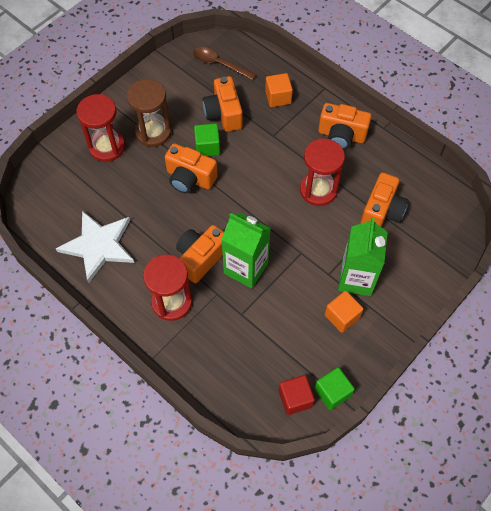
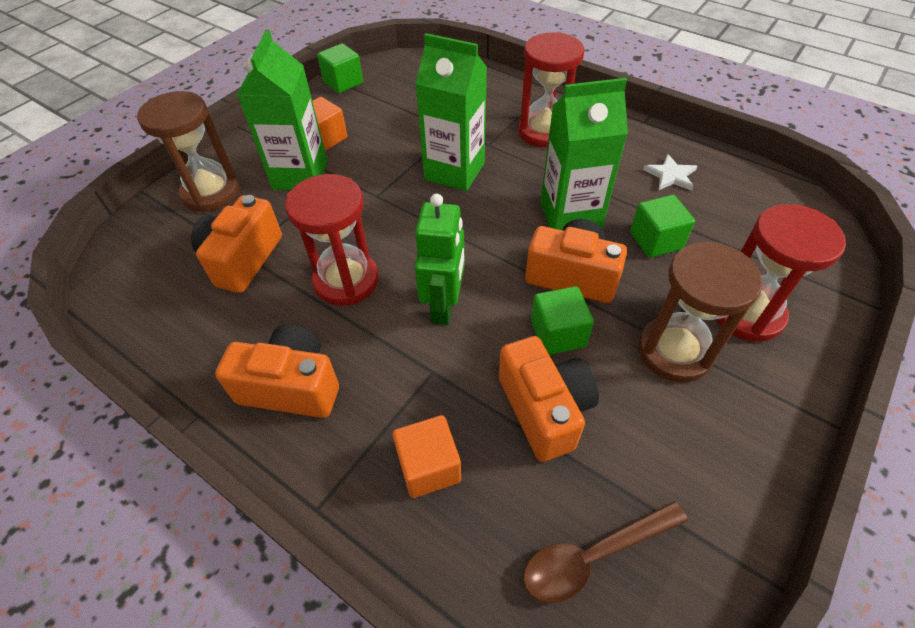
camera: 175 degrees right, 10 degrees down
(99, 246) = (670, 175): white star -> white star, size x0.46
(133, 196) = (655, 240): none -> green cube
(177, 220) = (570, 216): none -> green carton
(201, 258) = (520, 176): orange camera -> none
(219, 64) = (592, 556): brown spoon -> brown spoon turned 135 degrees clockwise
(264, 168) = (444, 306): none -> green robot
(295, 398) = (384, 75): red cube -> none
(417, 269) = (211, 192): none -> brown hourglass

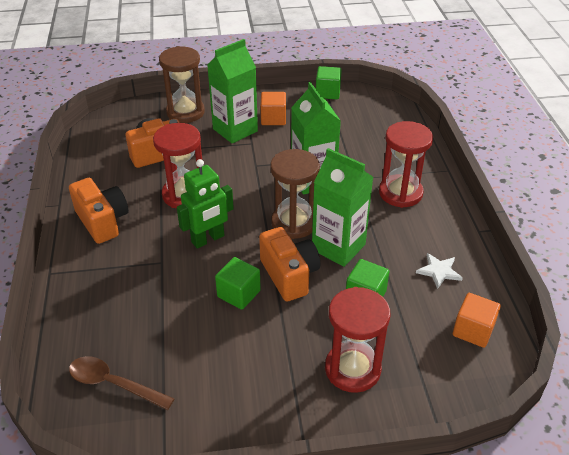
camera: 45 degrees right, 10 degrees down
(429, 467) = (106, 295): orange cube -> orange cube (473, 330)
(544, 409) = (182, 317): orange camera -> none
(674, 351) = (281, 349): brown hourglass -> brown hourglass (294, 223)

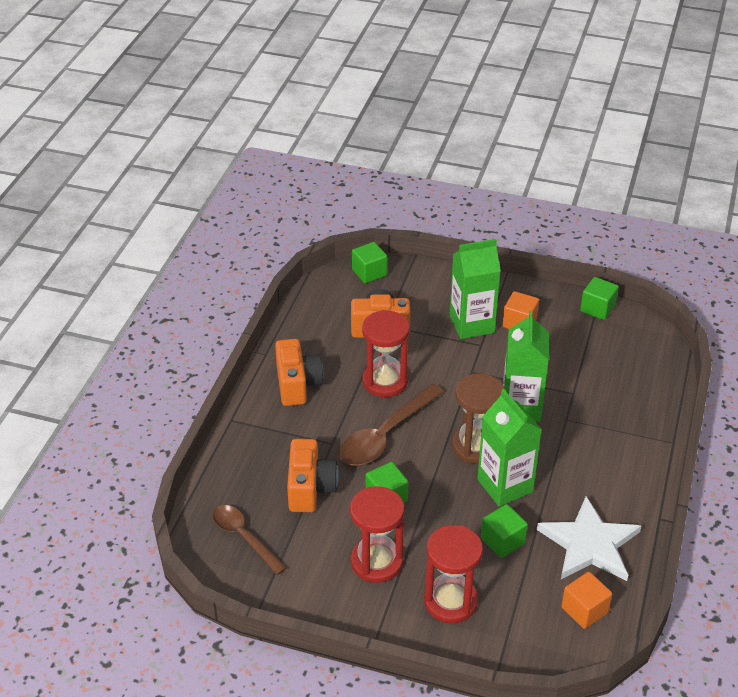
camera: 25 degrees right, 0 degrees up
(125, 115) = (369, 273): none -> green cube
(185, 112) = (431, 287): brown hourglass -> none
(208, 239) = (385, 435): green robot -> brown spoon
(289, 275) = (442, 496): orange camera -> orange camera (310, 488)
(400, 193) = (603, 451): red hourglass -> red hourglass (376, 562)
(439, 271) = (589, 544): white star -> white star, size x2.18

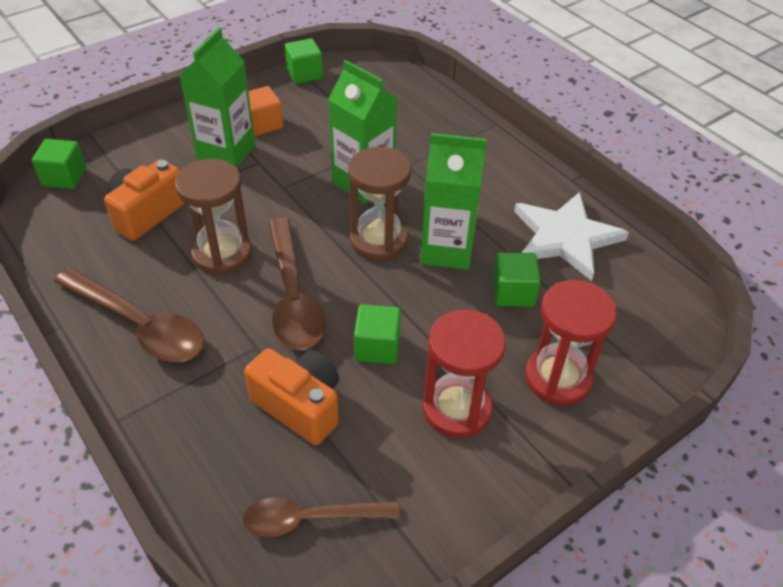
camera: 55 degrees left, 5 degrees up
(297, 384) = (140, 326): orange camera -> brown spoon
(385, 381) = (222, 254): red hourglass -> brown hourglass
(584, 610) = (639, 287): orange cube -> none

